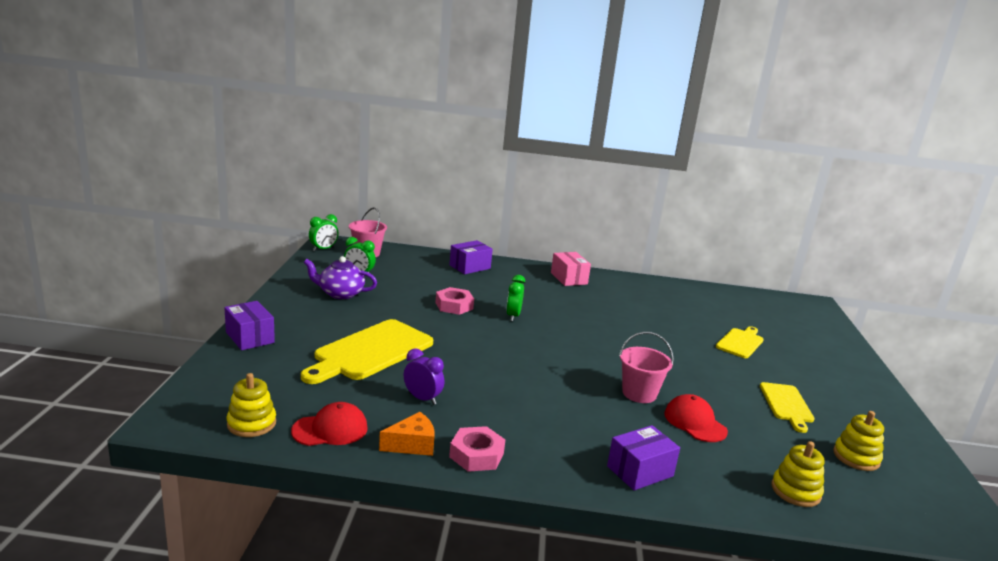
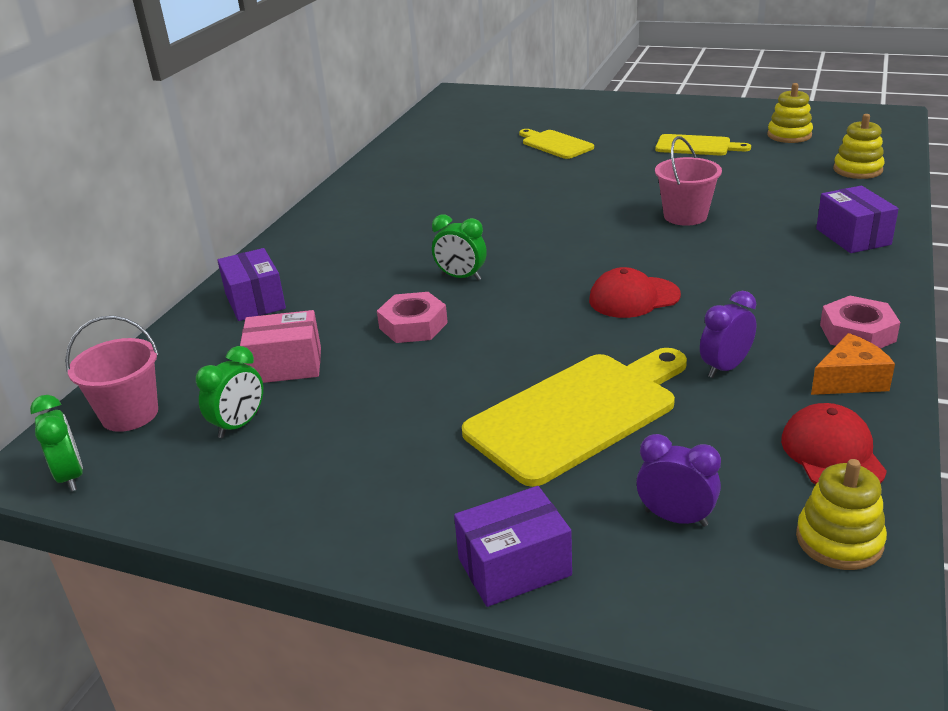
camera: 70 degrees left, 10 degrees up
(278, 377) = (676, 518): none -> purple clock
(340, 293) = (328, 449): purple teapot -> none
(370, 352) = (578, 413): yellow cutting board -> yellow cutting board turned 90 degrees counterclockwise
(412, 445) = (850, 380): orange cheese -> orange cheese turned 75 degrees clockwise
(569, 278) = (336, 222): pink box -> pink box (286, 365)
(695, 422) = (744, 195): red cap -> red cap (634, 298)

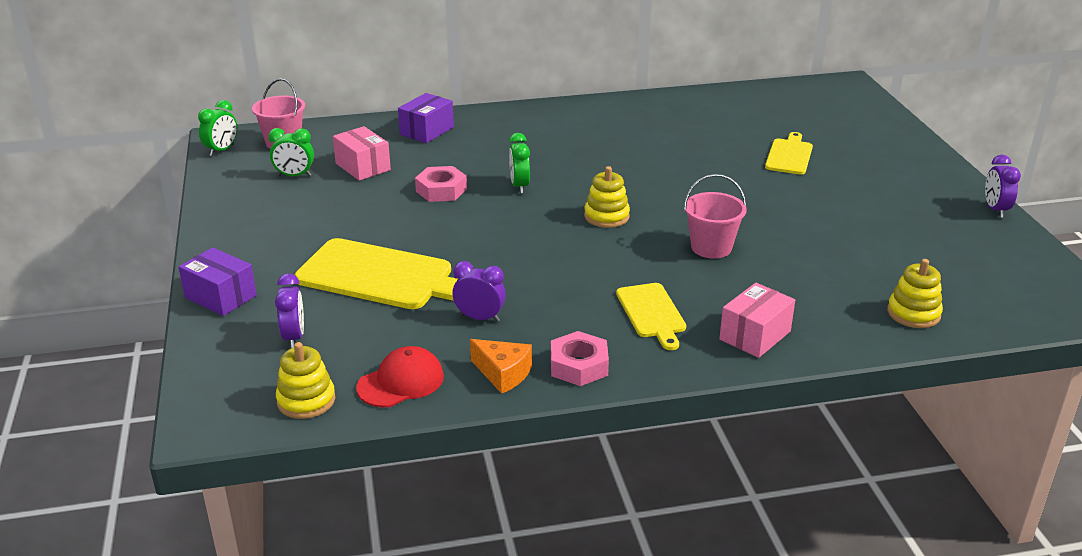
camera: 55 degrees right, 0 degrees up
(634, 298) = (549, 259): red cap -> none
(697, 146) = (867, 219): yellow cutting board -> yellow cutting board (652, 313)
(724, 104) = (995, 210): none -> purple clock
(789, 135) = (956, 261): yellow stacking toy -> yellow stacking toy (606, 216)
(853, 237) = (755, 335): purple box -> pink box

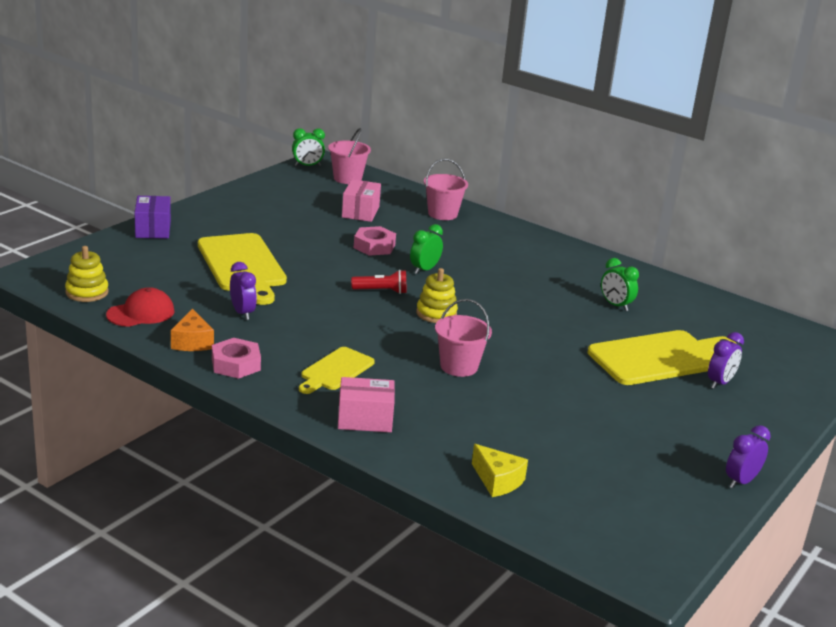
camera: 45 degrees right, 5 degrees down
(294, 176) = (314, 197): green clock -> green clock (615, 305)
(294, 337) = (142, 265): purple clock -> purple clock (720, 383)
(401, 382) = (141, 313): red cap -> red cap turned 45 degrees counterclockwise
(427, 131) = (442, 214): purple box -> pink bucket
(532, 224) = (381, 291): none -> red flashlight
(789, 155) = (660, 358): yellow cutting board -> yellow cutting board, size x1.77
(913, 313) = (497, 481): yellow stacking toy -> yellow cheese

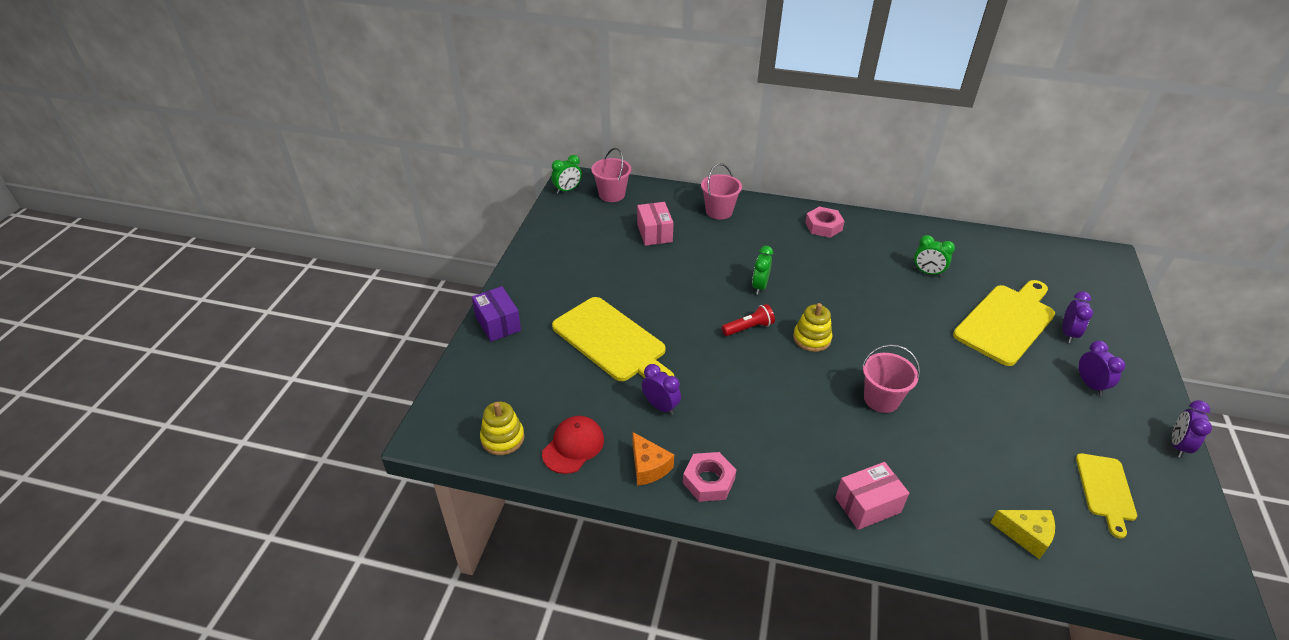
camera: 20 degrees left, 15 degrees up
(335, 370) = (794, 450): yellow cutting board -> yellow cutting board (1105, 490)
(374, 246) = (699, 272): pink nut -> pink nut (823, 226)
(697, 419) = (1090, 385): none -> purple clock

